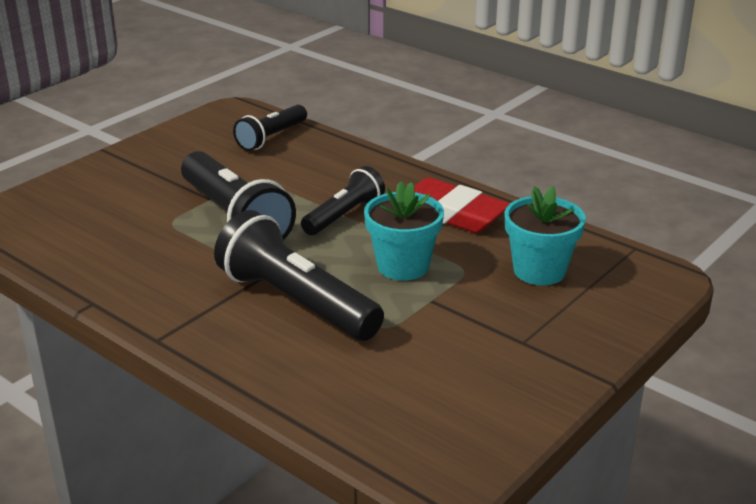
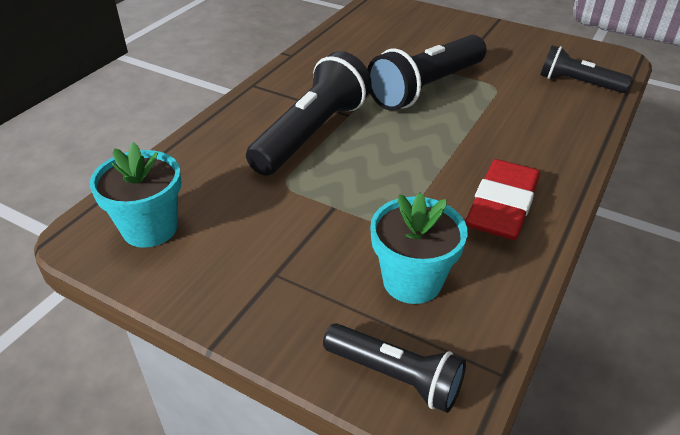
camera: 80 degrees right, 10 degrees up
(344, 215) = (460, 140): black flashlight -> black flashlight (395, 376)
(403, 266) = (386, 183): turquoise flower pot -> turquoise flower pot (150, 228)

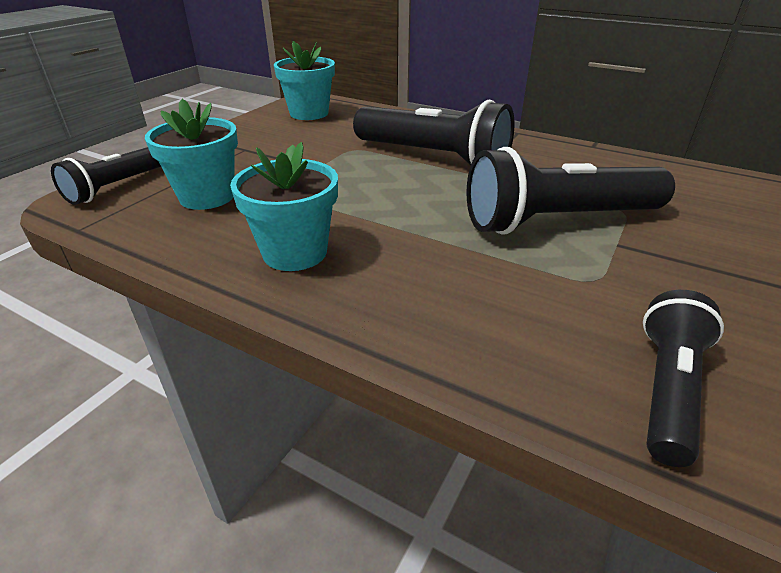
camera: 90 degrees right, 5 degrees down
(426, 88) = (558, 220): black flashlight -> black flashlight turned 60 degrees counterclockwise
(502, 206) = (295, 252): red eraser -> turquoise flower pot

